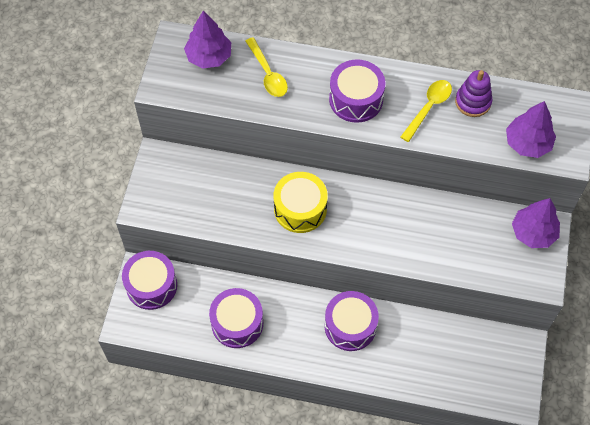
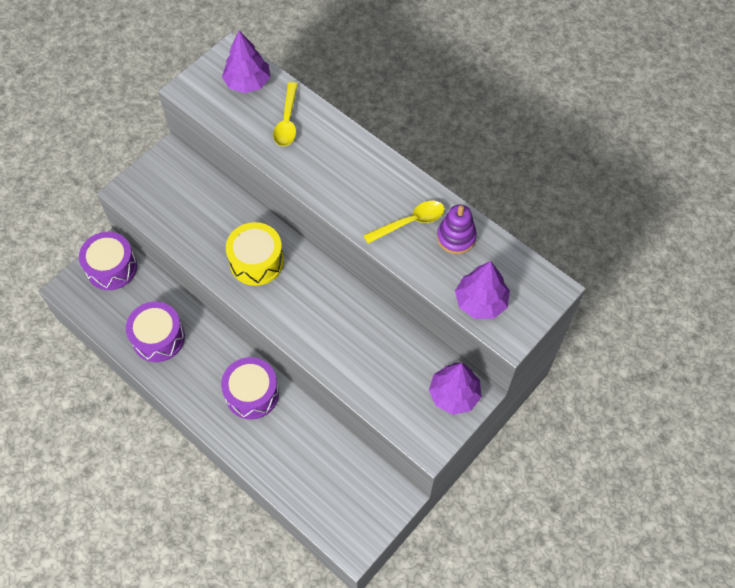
camera: 30 degrees right, 0 degrees up
(356, 99) = (349, 182): purple drum -> none

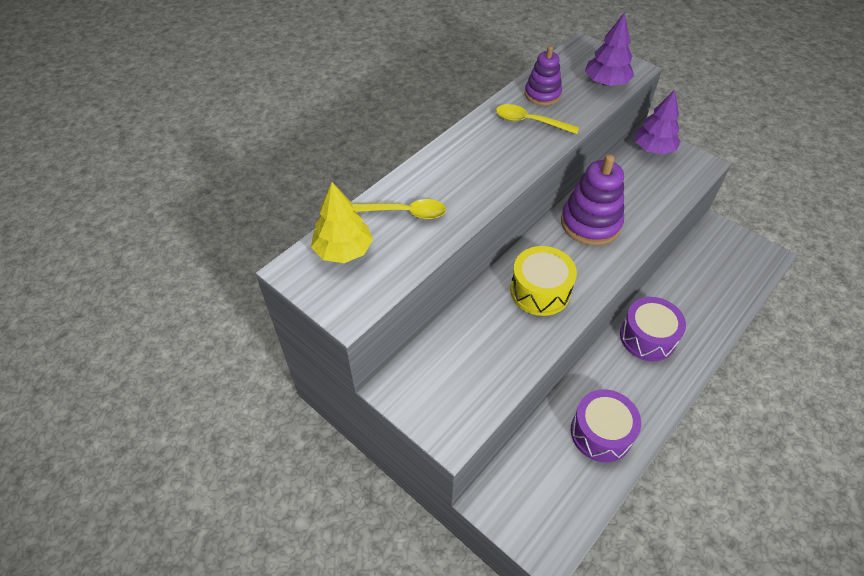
camera: 90 degrees left, 10 degrees down
(111, 267) = (513, 498): purple drum -> none
(248, 82) = (343, 250): purple tree -> yellow tree
(338, 313) = (590, 223): none -> purple stacking toy
(410, 222) = (530, 122): yellow spoon -> yellow spoon turned 45 degrees counterclockwise

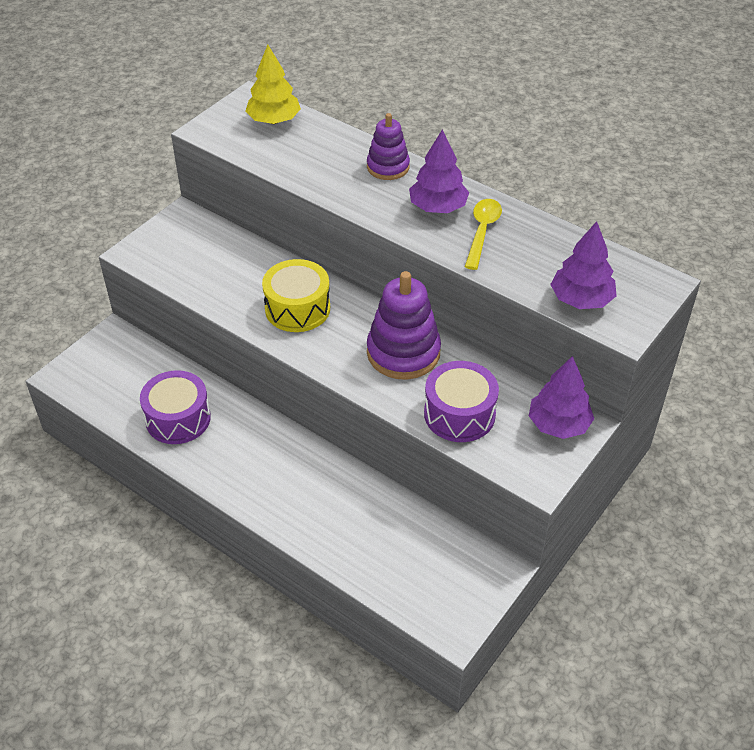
camera: 85 degrees right, 5 degrees down
(405, 212) = (324, 151): yellow spoon -> none
(497, 143) = (438, 207): none -> purple tree
(542, 94) = (539, 242): purple stacking toy -> purple stacking toy (388, 167)
(647, 337) = (300, 469): purple drum -> purple drum (459, 414)

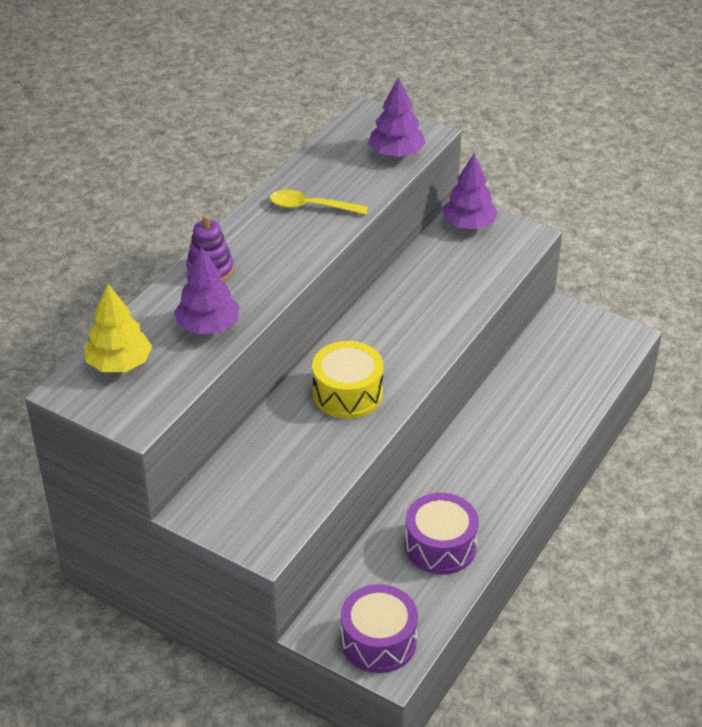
camera: 95 degrees left, 5 degrees down
(403, 353) = (399, 316): purple stacking toy -> none
(438, 207) = (276, 234): purple tree -> purple tree (208, 326)
(459, 414) = (469, 279): purple drum -> purple drum (378, 641)

